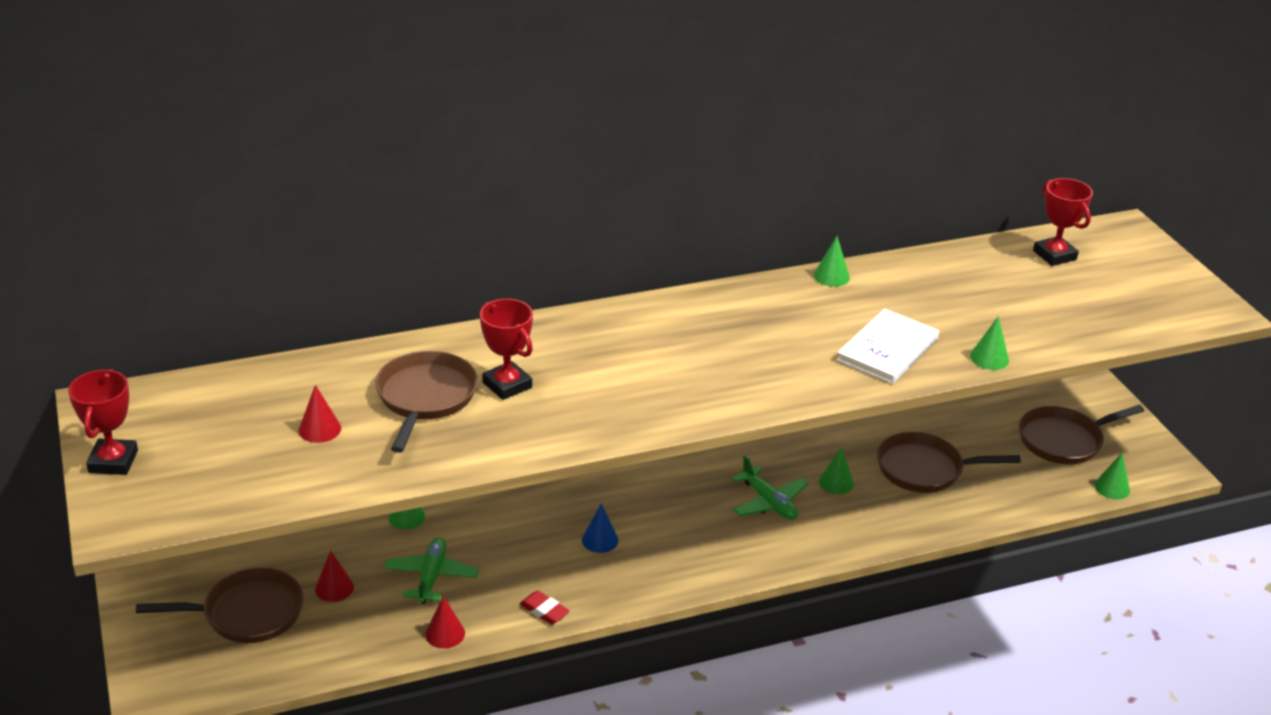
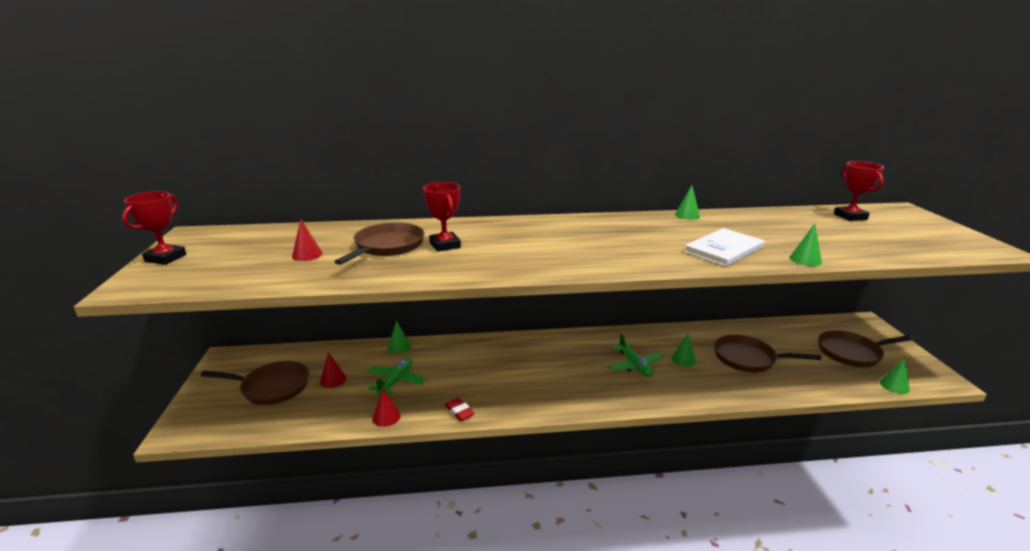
camera: 15 degrees right, 10 degrees down
(600, 540) = (513, 373): blue cone -> none

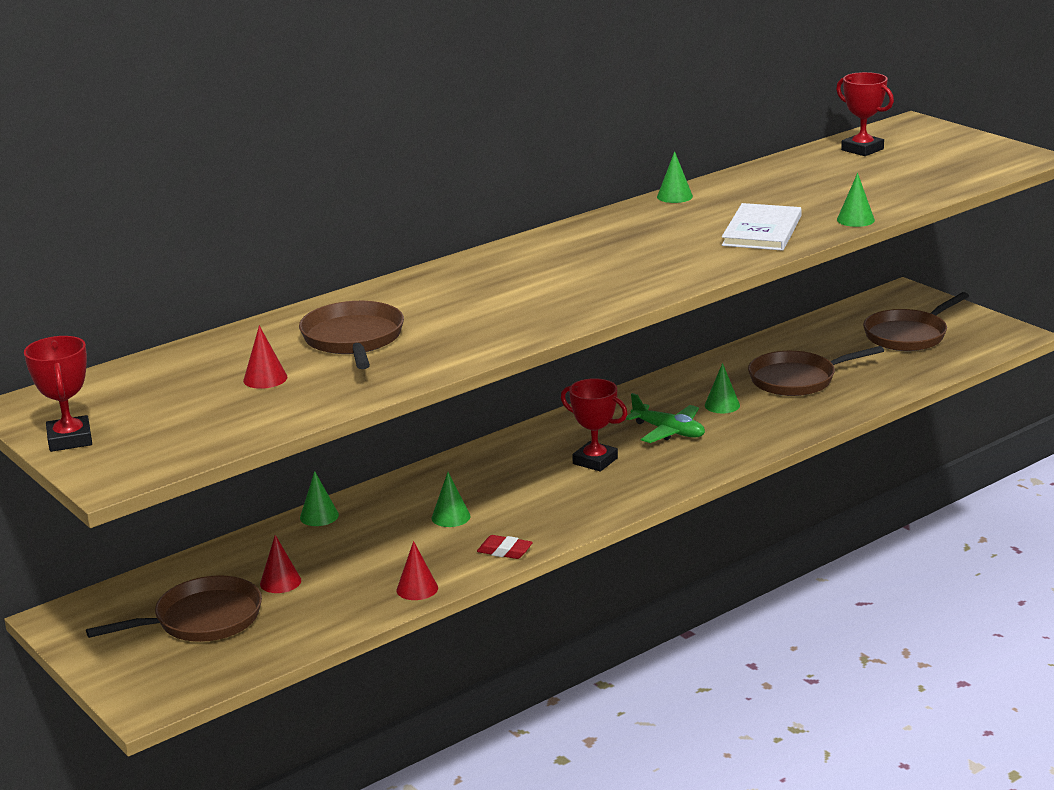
camera: 30 degrees left, 0 degrees up
(396, 381) = (375, 552): green plane -> none
(445, 245) = (426, 317): red trophy -> red trophy (595, 461)
(894, 386) = (971, 357): green cone -> green cone (451, 517)

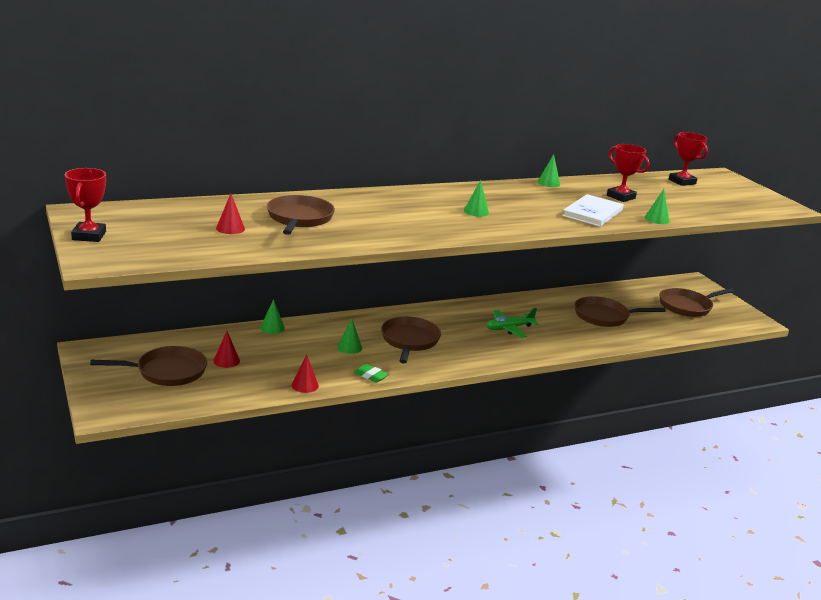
camera: 10 degrees right, 0 degrees up
(504, 551) = (370, 376): red eraser -> green eraser
(533, 486) = (409, 341): none -> brown pan
(595, 461) = (455, 335): red trophy -> red trophy (621, 197)
(668, 431) = (509, 328): green plane -> green plane turned 105 degrees clockwise
(722, 405) = (550, 321): green cone -> green cone (476, 211)

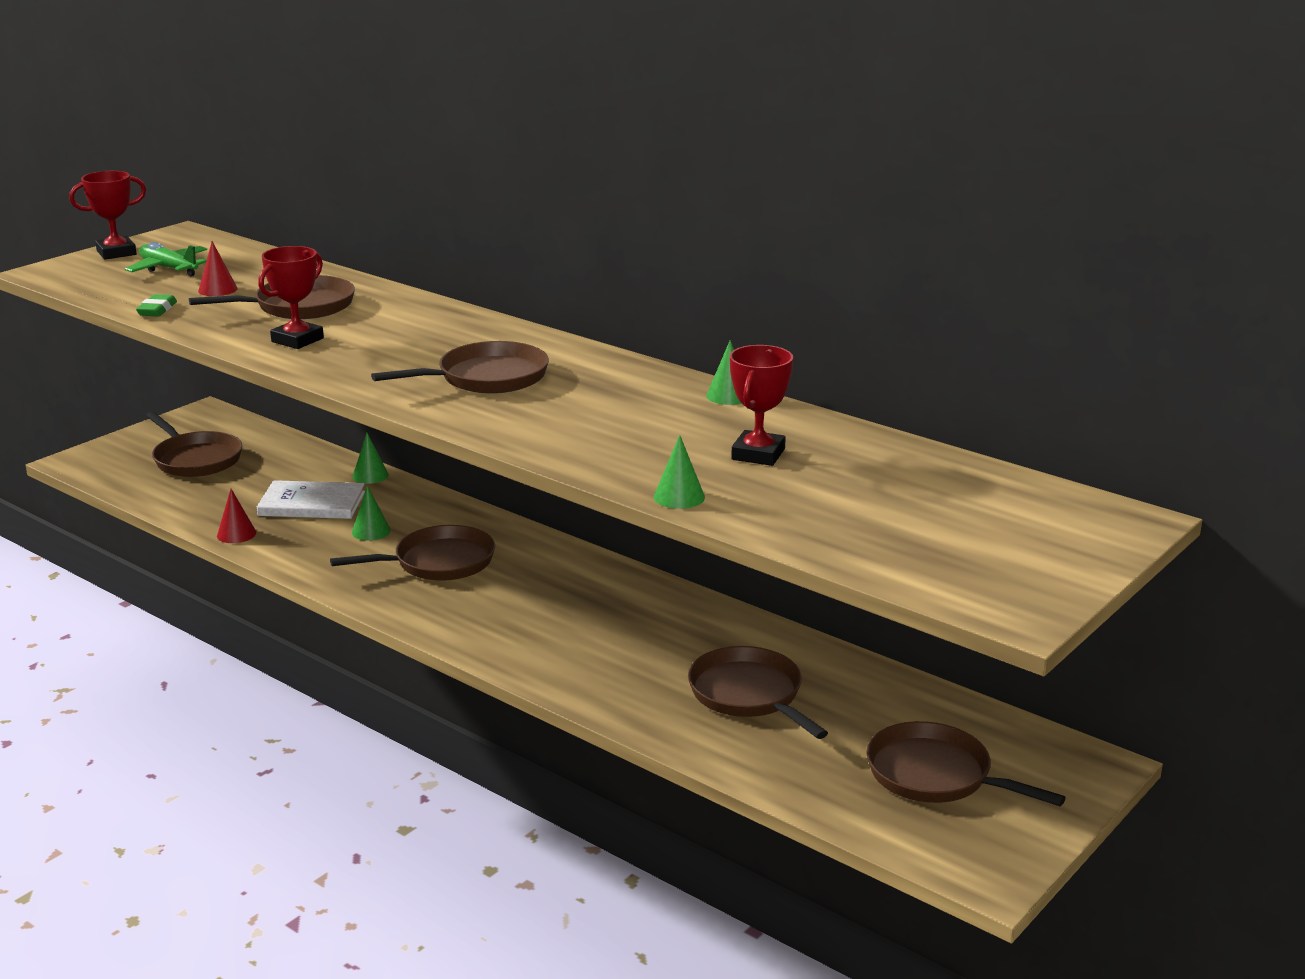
camera: 65 degrees right, 0 degrees up
(226, 361) = (253, 478): red cone -> none
(370, 376) = (303, 564): green eraser -> green eraser (157, 310)
(476, 211) = (486, 378): green cone -> brown pan
(509, 328) = (579, 622): green plane -> green plane (169, 268)
(592, 213) = (622, 447): white book -> white book (312, 504)
(682, 182) = (976, 490): red trophy -> red trophy (297, 340)

